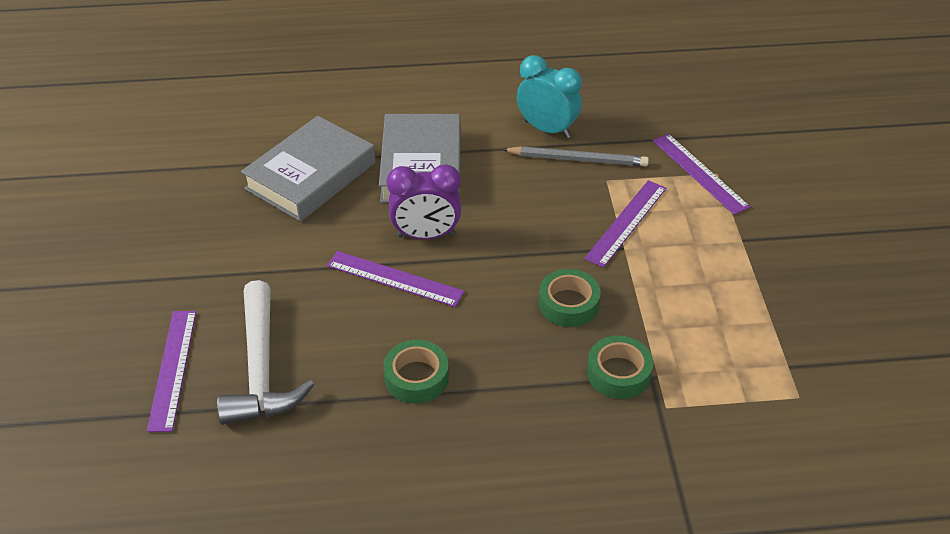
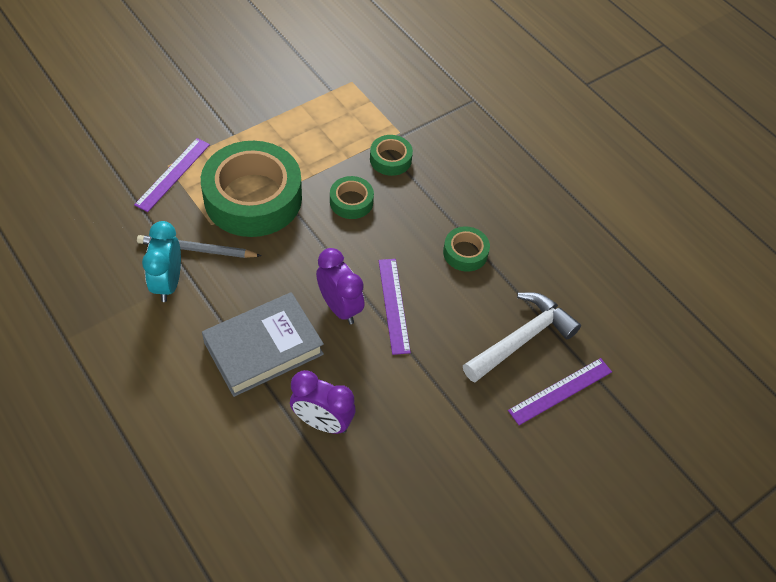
camera: 125 degrees left, 10 degrees up
(310, 176) = (322, 422): grey book -> purple clock
(578, 159) = (196, 249): grey pencil -> grey pencil turned 60 degrees counterclockwise
(626, 222) = (253, 198): purple ruler -> green tape

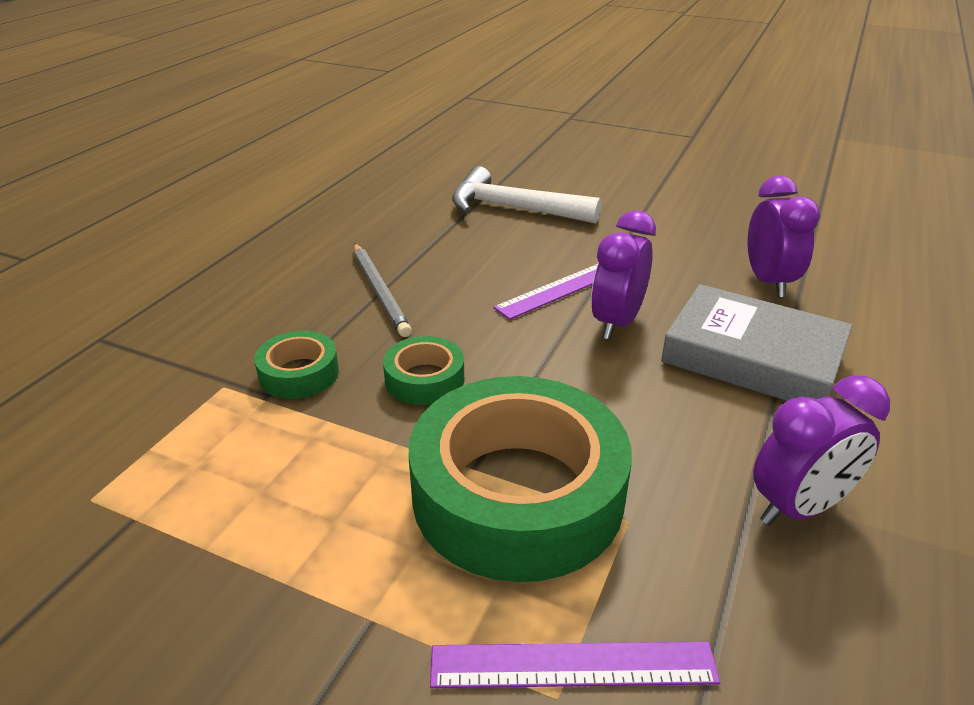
camera: 115 degrees left, 20 degrees down
(168, 283) = (799, 508): turquoise clock -> purple clock
(196, 249) = (698, 509): grey pencil -> grey pencil (380, 291)
(465, 253) = (430, 265): green tape -> none
(560, 391) = (548, 181): purple ruler -> none

